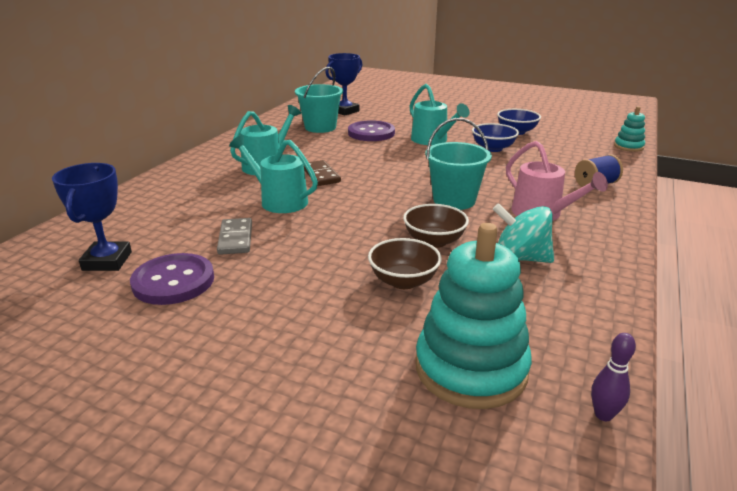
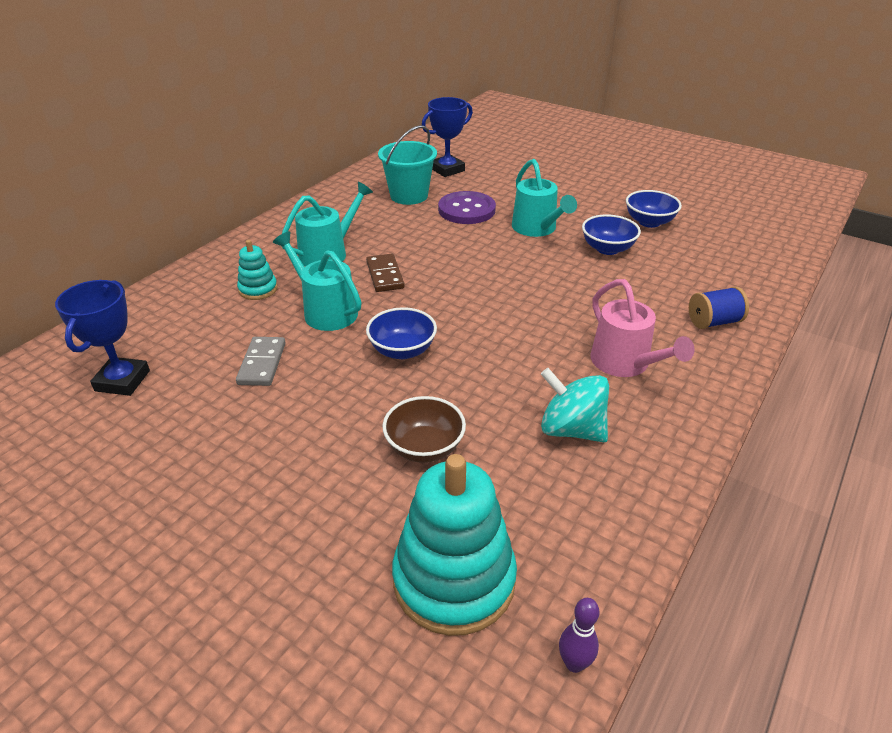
camera: 10 degrees right, 10 degrees up
(173, 281) = (182, 417): purple button -> none
(356, 220) = (402, 350): none -> blue bowl
(434, 241) = (480, 392): brown bowl -> none
(454, 200) = (527, 331): turquoise bucket -> none
(628, 146) = (786, 260): turquoise stacking toy -> turquoise stacking toy (258, 289)

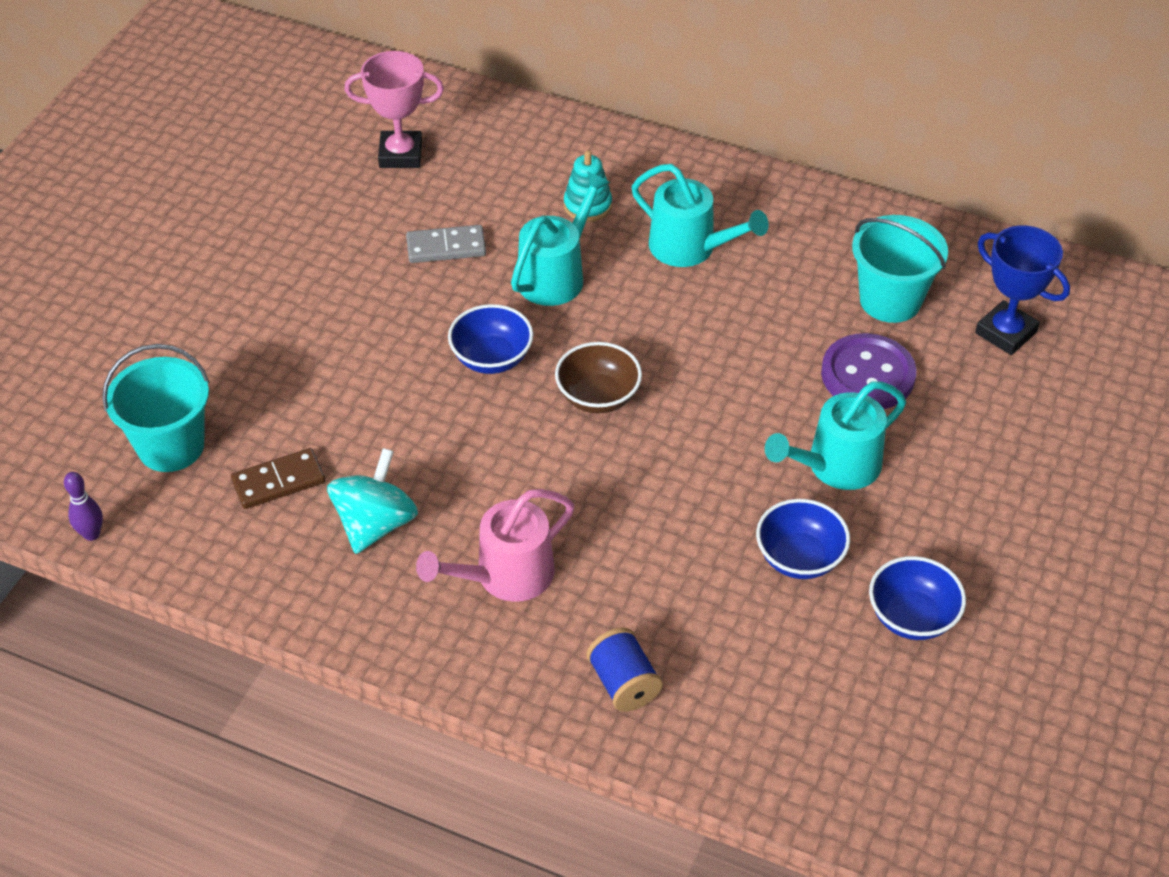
camera: 80 degrees right, 10 degrees up
(122, 381) = (400, 154): blue trophy -> pink trophy
(385, 275) = (651, 314): brown domino -> brown domino (278, 481)
(424, 447) = (332, 402): brown bowl -> brown bowl (598, 397)
(454, 580) = (171, 446): turquoise stacking toy -> turquoise bucket

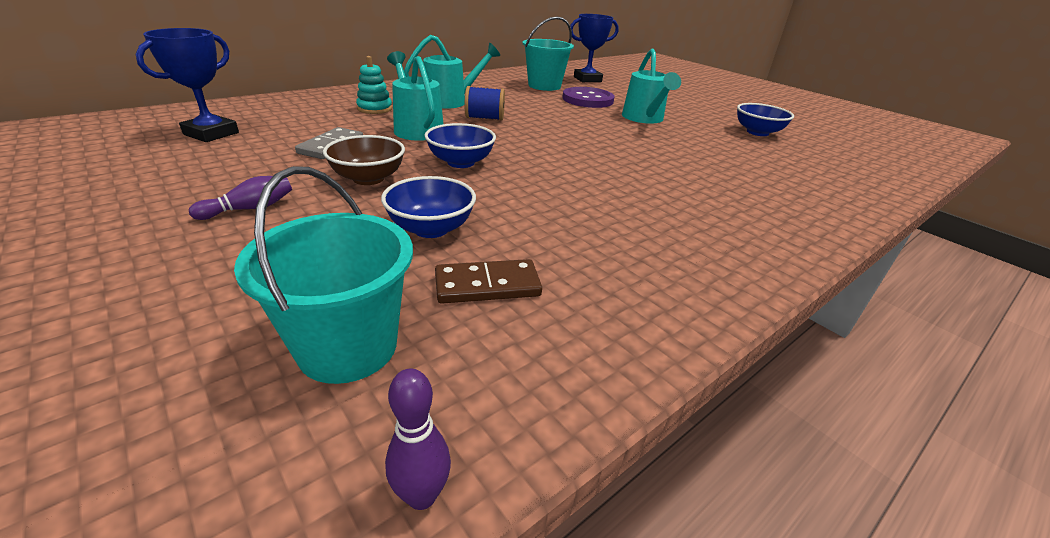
camera: 65 degrees left, 15 degrees down
(278, 481) = (487, 285): brown domino -> brown domino turned 75 degrees clockwise
(288, 288) = (250, 209): none -> purple bowling pin
(375, 524) = (588, 250): turquoise spinning top -> none
(400, 154) = (211, 134): pink trophy -> blue trophy
(505, 576) = (682, 215): pink watering can -> none
(598, 397) = (536, 146): brown bowl -> brown bowl (368, 178)
(624, 683) = (800, 205): blue spool -> blue spool (485, 118)
(799, 558) = (706, 140): blue bowl -> blue bowl (431, 228)

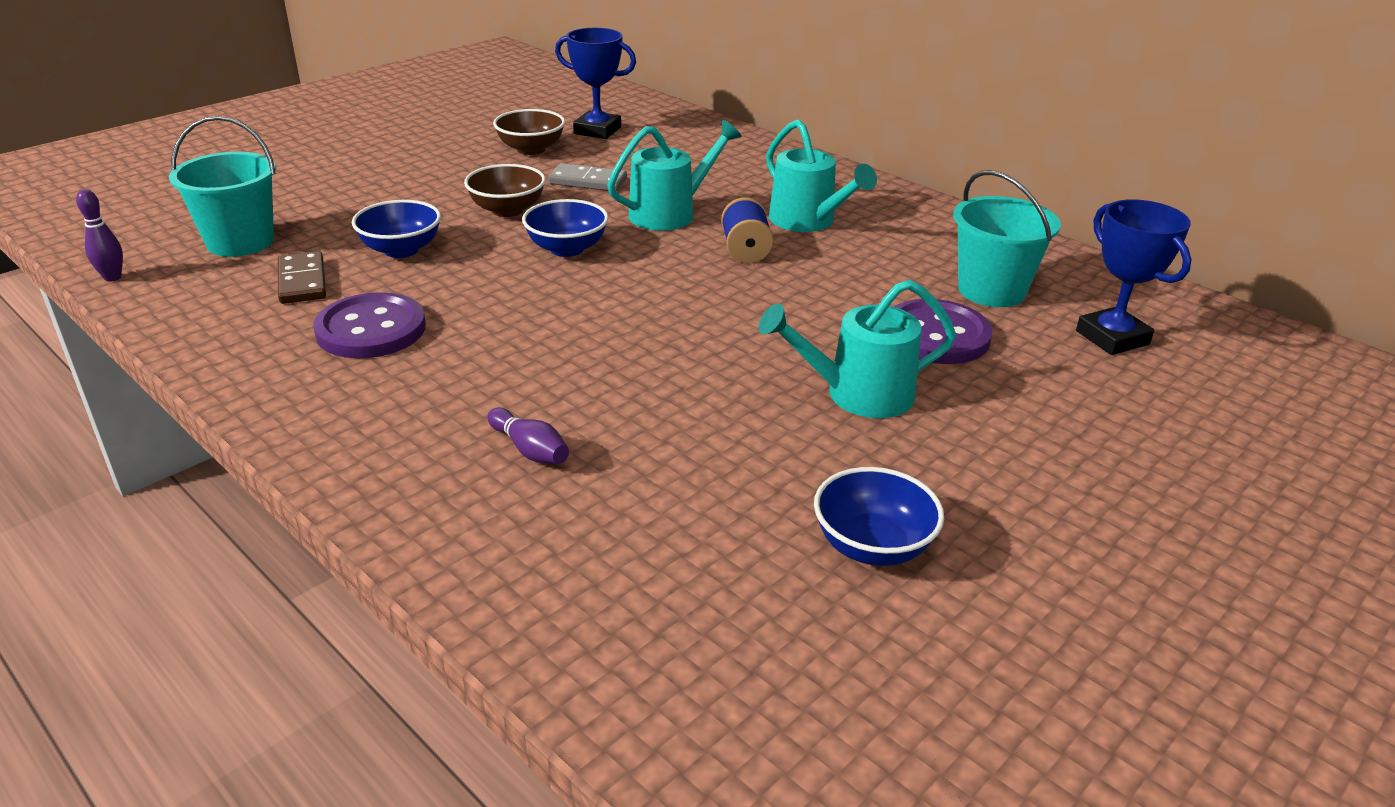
camera: 85 degrees right, 0 degrees up
(223, 161) = (531, 149): none -> brown bowl
(250, 209) = (435, 178): purple bowling pin -> purple bowling pin (529, 450)
(375, 109) = (732, 182): turquoise stacking toy -> none
(591, 242) = (371, 329): none -> purple button

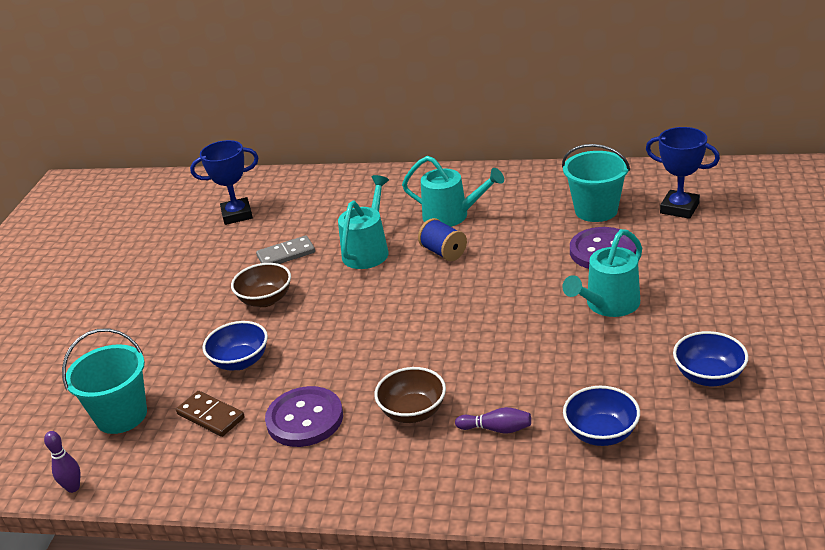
camera: 30 degrees left, 0 degrees up
(531, 149) = (214, 250): brown bowl -> brown bowl (413, 412)
(567, 249) = (341, 305): blue bowl -> blue bowl (601, 433)

